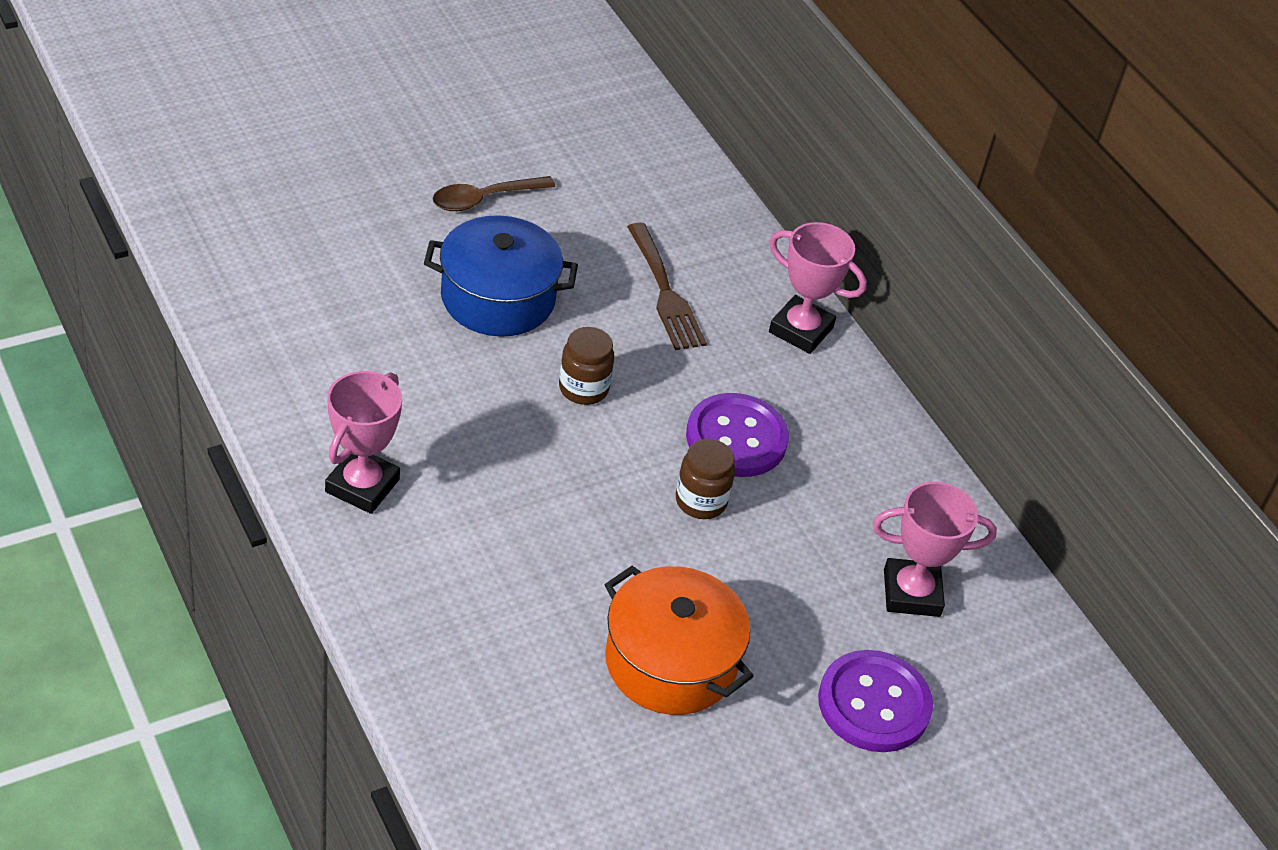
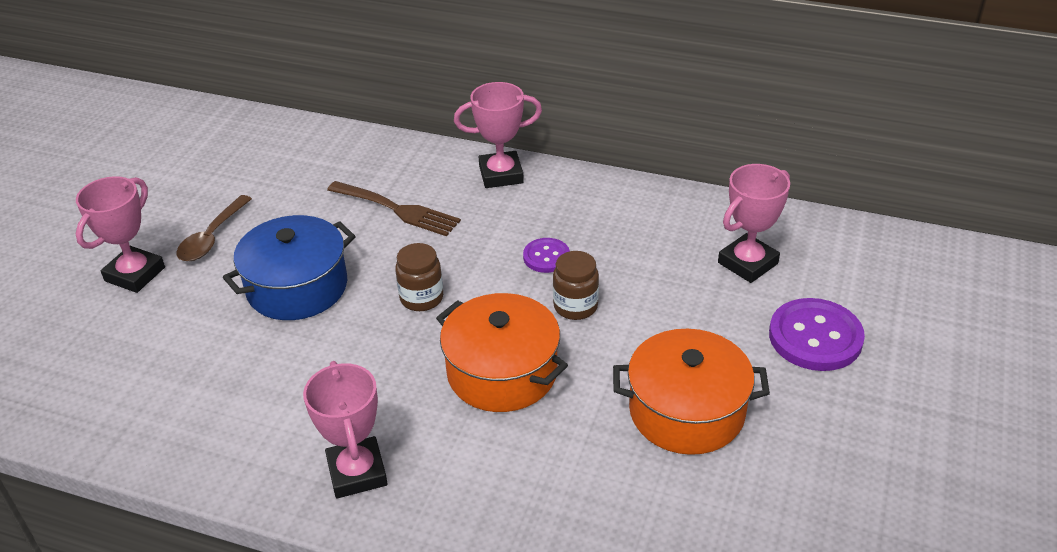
camera: 35 degrees left, 5 degrees down
(390, 187) = (135, 274): none -> pink trophy
(566, 503) = (502, 372): none -> orange pot
(736, 438) = (546, 257): purple button -> purple button, size x0.56

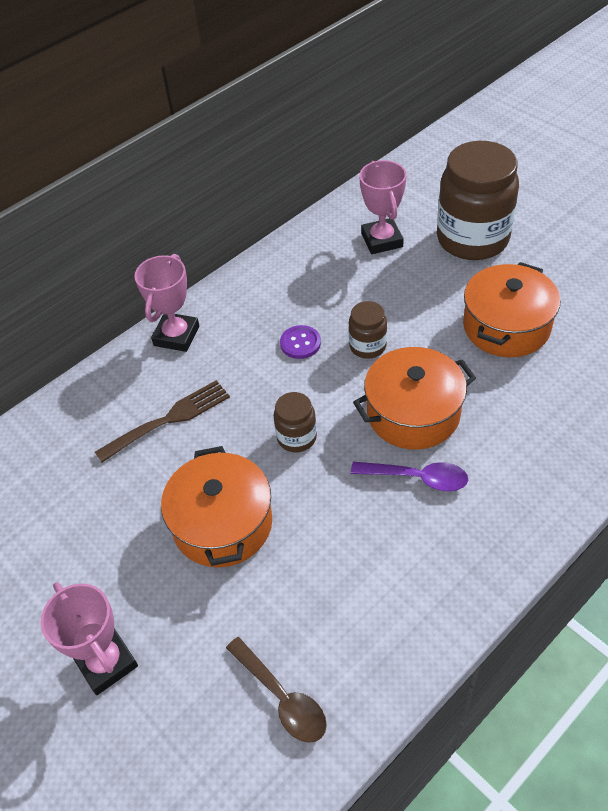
camera: 60 degrees left, 10 degrees up
(212, 237) = (98, 577): brown spoon -> brown spoon (282, 697)
(297, 287) = (222, 524): blue pot -> orange pot
(357, 472) = (473, 540): pink trophy -> none
(416, 403) = (417, 478): none -> purple spoon
(815, 337) = (472, 239): purple button -> brown jar

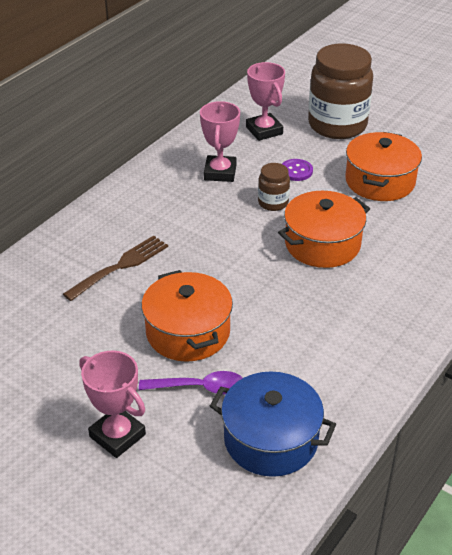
camera: 15 degrees left, 10 degrees down
(176, 336) = (109, 208): pink trophy -> pink trophy (220, 172)
(282, 697) = (271, 439): brown spoon -> blue pot
(297, 437) = (232, 269): brown jar -> none
(300, 343) = (217, 205): purple button -> purple button (296, 171)
(417, 478) = (337, 286): purple spoon -> purple spoon (199, 387)

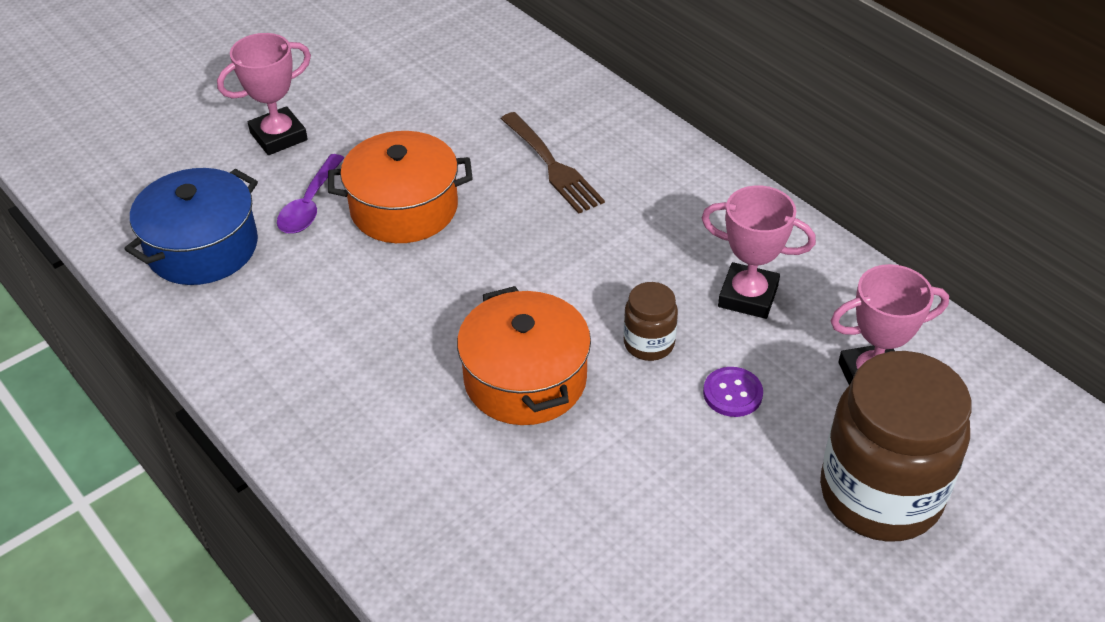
camera: 105 degrees right, 5 degrees up
(380, 181) = (674, 507): orange pot -> none

